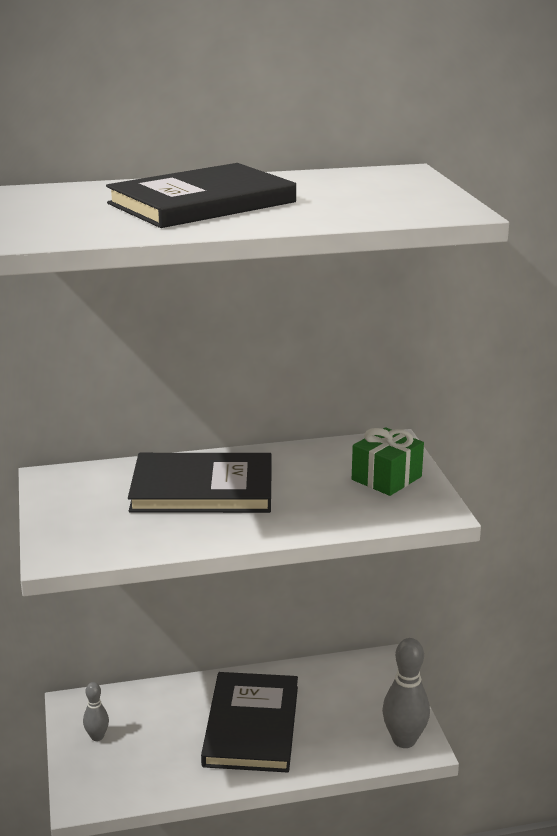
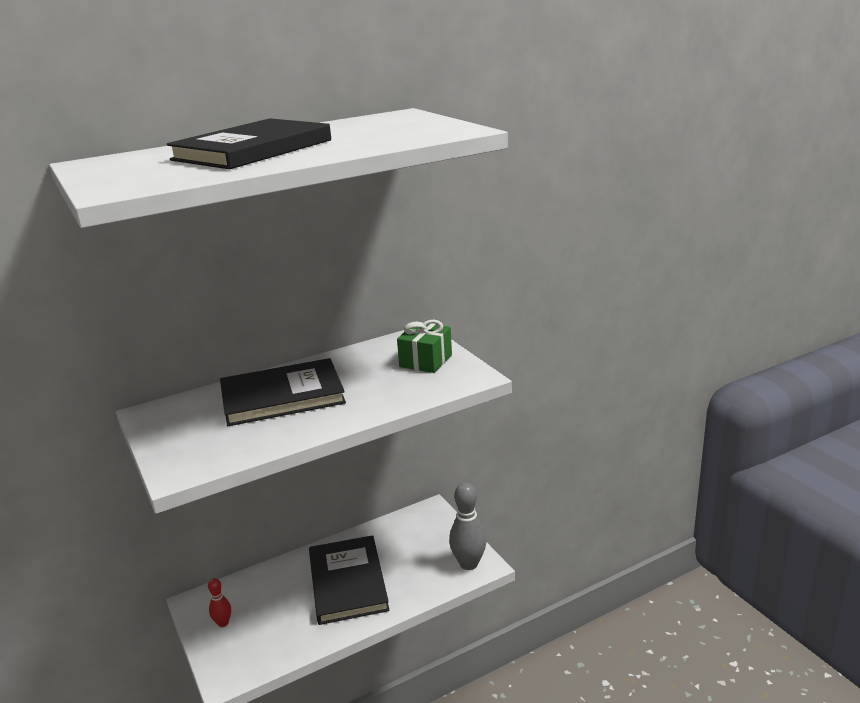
camera: 15 degrees left, 0 degrees up
(97, 736) = (223, 623): grey bowling pin -> red bowling pin

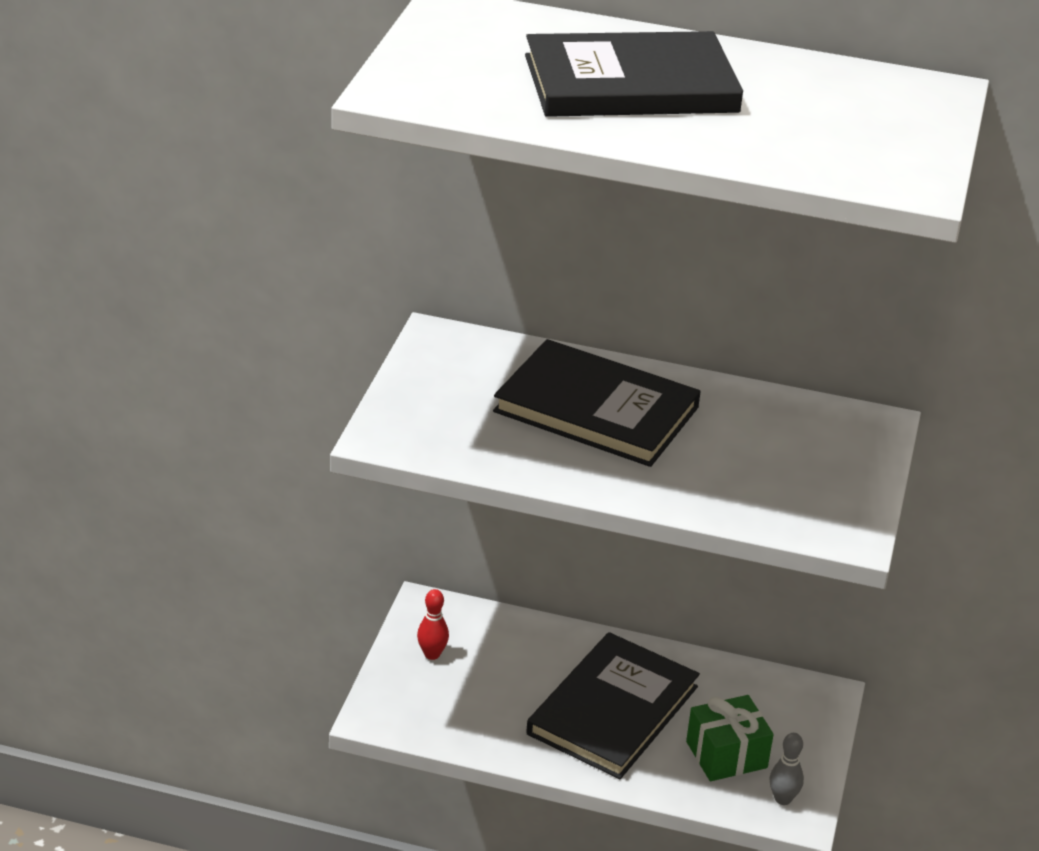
camera: 40 degrees right, 10 degrees up
(425, 361) = (826, 470): green gift -> green gift (726, 754)
(469, 564) = (783, 799): grey bowling pin -> grey bowling pin, size x0.55

